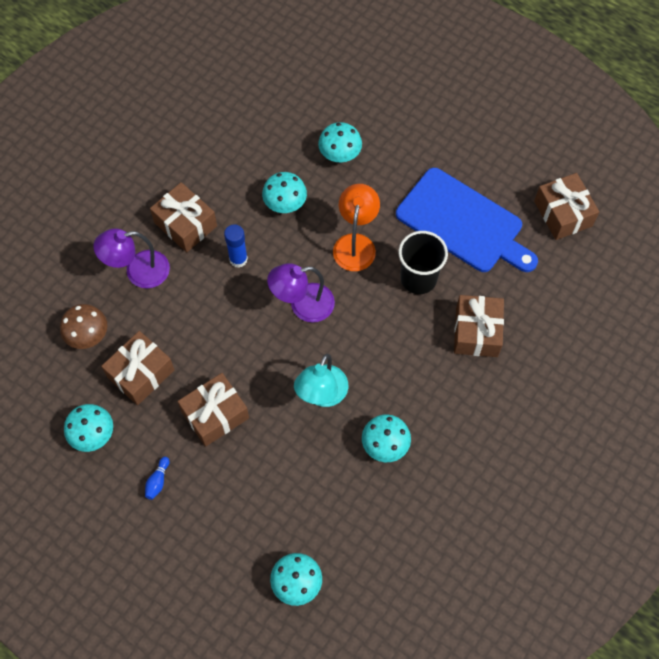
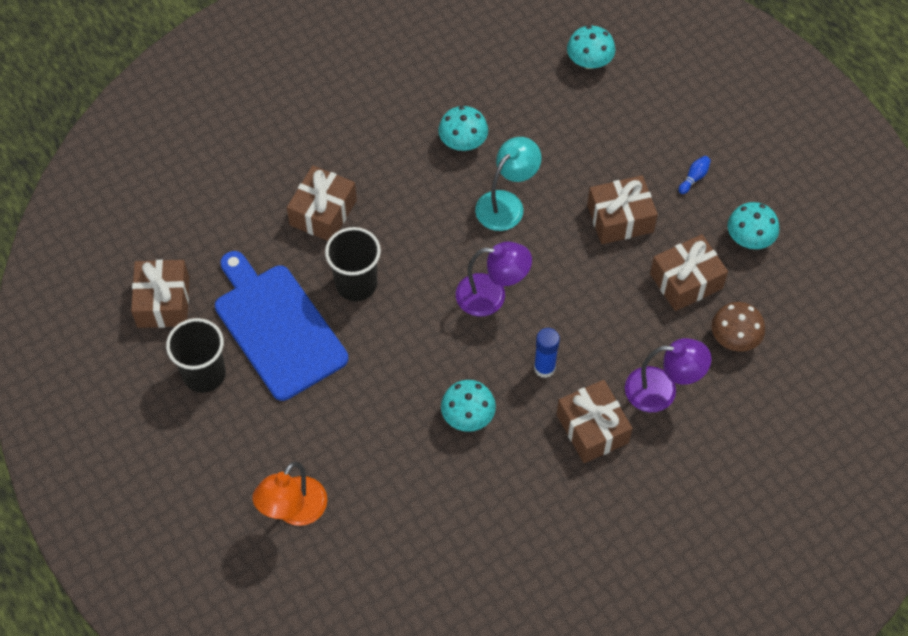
camera: 160 degrees left, 5 degrees down
(340, 154) = (379, 456): turquoise mushroom -> none
(355, 244) = (407, 343): orange lamp -> orange lamp (294, 511)
(499, 170) = (204, 374): none -> black cup

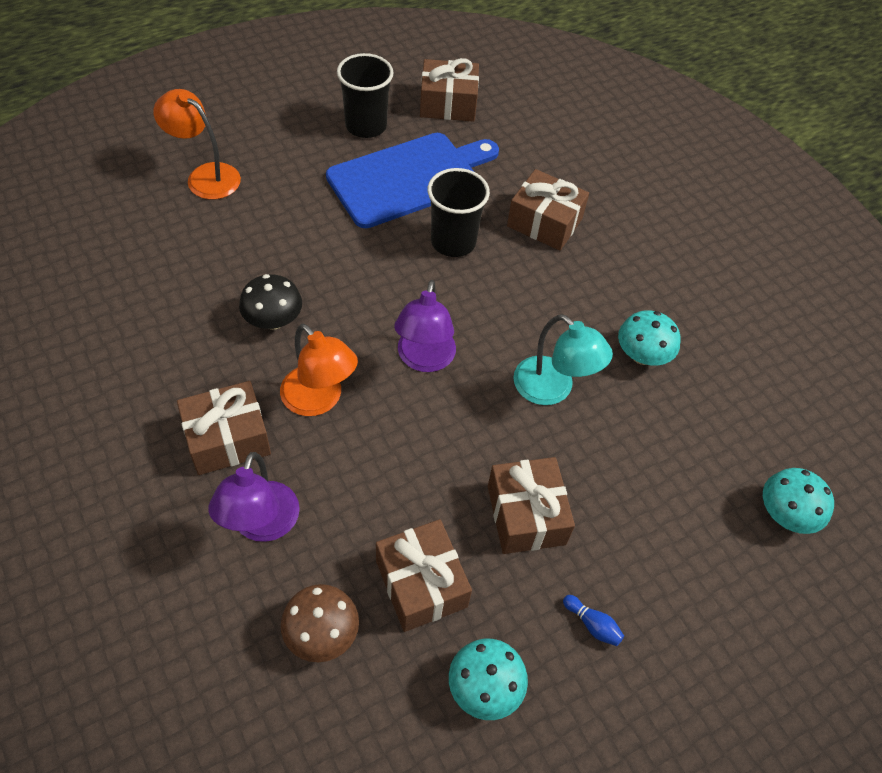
camera: 90 degrees right, 5 degrees down
(468, 416) = (273, 320): turquoise mushroom -> black mushroom
(544, 368) = (319, 400): blue glue stick -> orange lamp

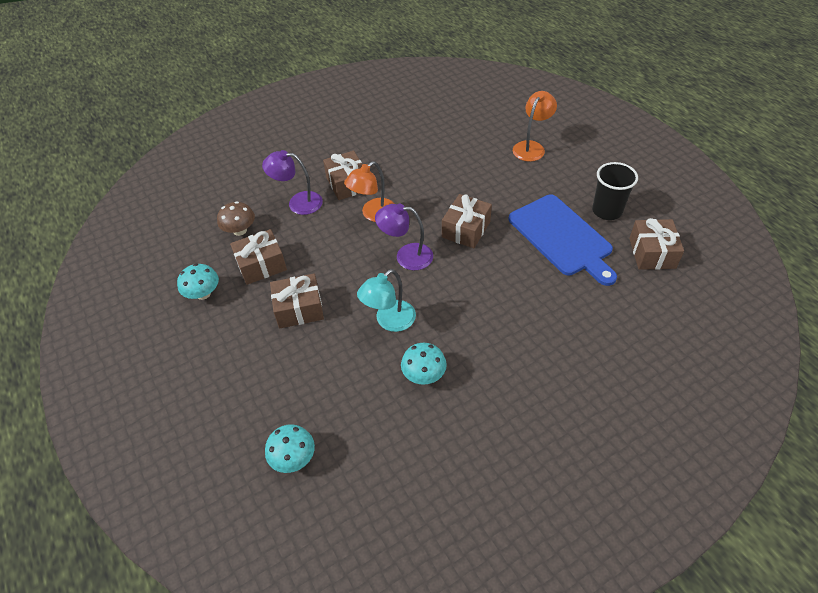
camera: 95 degrees right, 5 degrees down
(273, 320) = (426, 189): black mushroom -> none
(453, 242) = (508, 264): black cup -> none
(544, 222) = (541, 315): brown gift -> brown gift (466, 229)
(592, 625) = (229, 341): blue bowling pin -> none

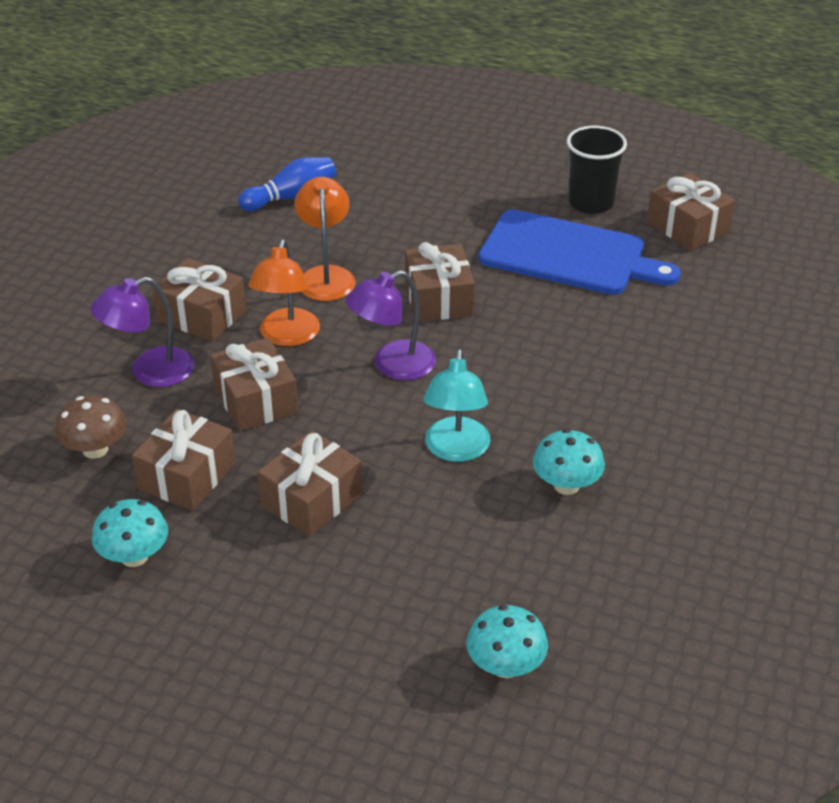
camera: 40 degrees left, 10 degrees down
(327, 241) = (256, 400): none -> brown gift
(450, 138) = (292, 197): none -> blue bowling pin
(531, 147) = (419, 166): orange lamp -> orange lamp (326, 276)

